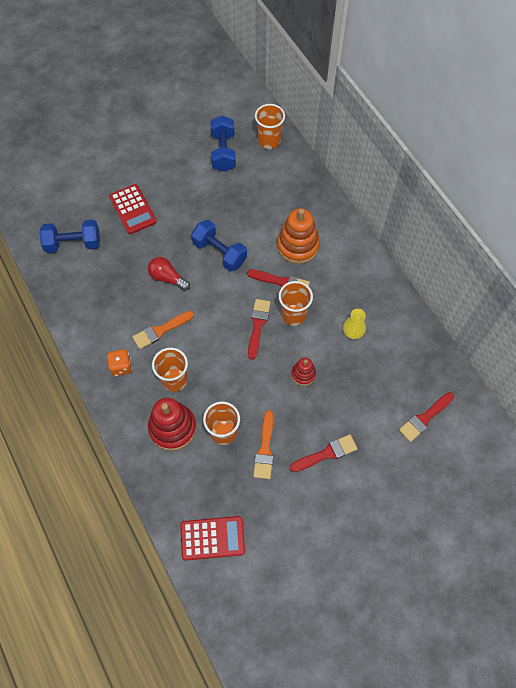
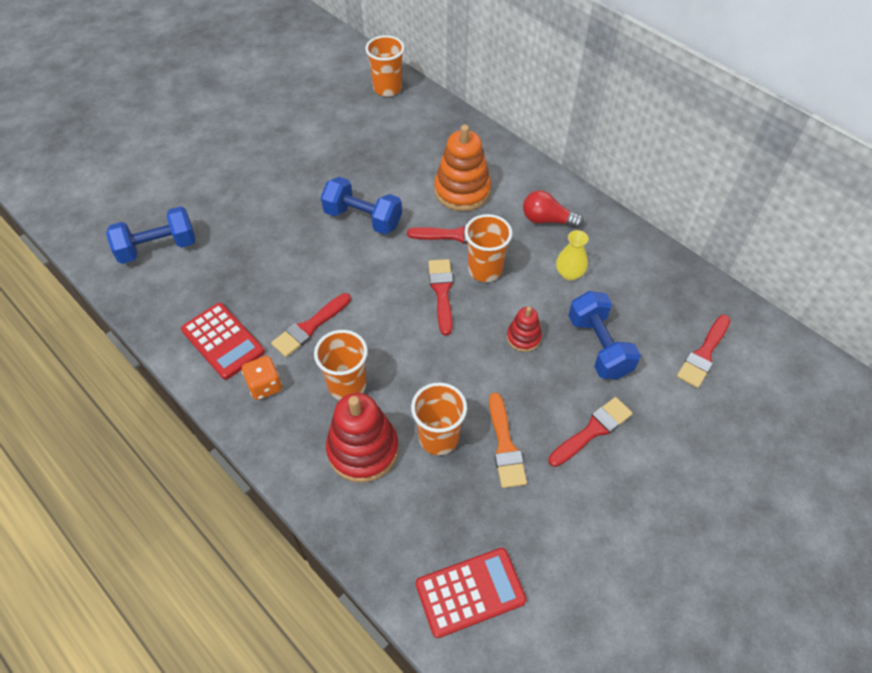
camera: 15 degrees left, 10 degrees down
(132, 209) = (231, 192): red calculator -> red calculator (223, 341)
(160, 330) = (309, 327): orange brush -> red brush
(167, 278) = (301, 262): red light bulb -> red light bulb (547, 220)
(223, 152) = (333, 109): blue dumbbell -> blue dumbbell (599, 346)

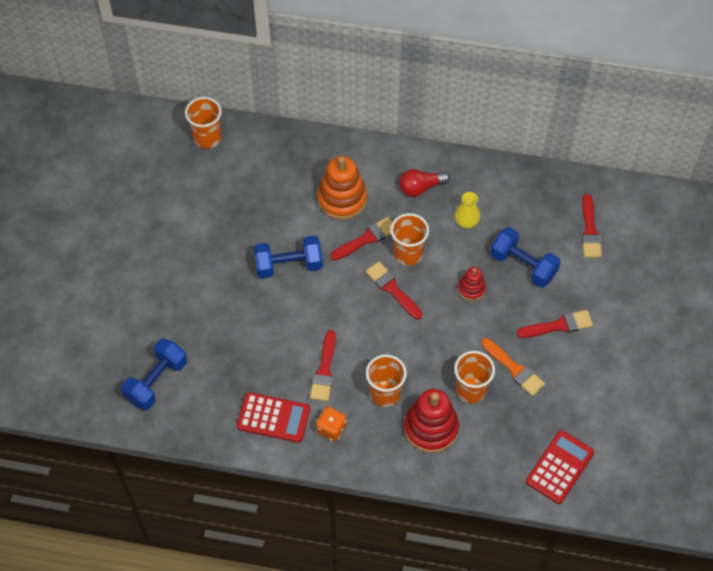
camera: 35 degrees left, 5 degrees up
(592, 430) = (558, 325): red brush -> red brush turned 60 degrees clockwise

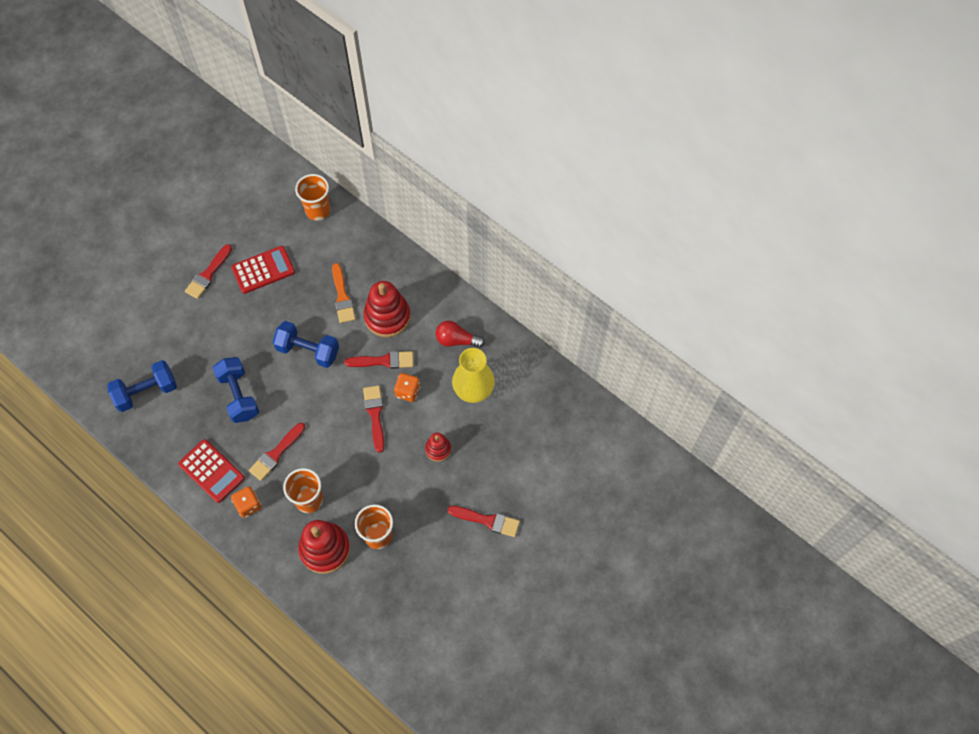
camera: 30 degrees right, 5 degrees up
(342, 199) = (387, 317): orange stacking toy -> red stacking toy
(408, 254) = (408, 391): orange cup -> orange dice
(466, 222) = (473, 389): yellow vase -> yellow vase, size x1.73
(514, 369) = (425, 537): orange brush -> orange brush (342, 297)
(523, 265) = (494, 452): blue dumbbell -> blue dumbbell (239, 395)
(559, 467) = (404, 642): red calculator -> red calculator (263, 270)
(590, 231) = (571, 452): red brush -> red brush (208, 274)

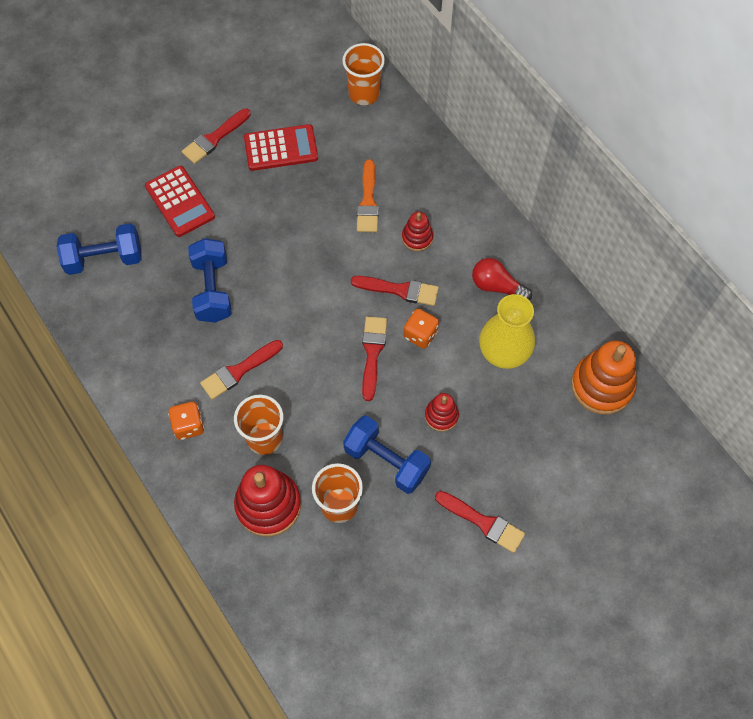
camera: 15 degrees right, 0 degrees up
(211, 471) = (155, 372): red calculator -> red calculator (180, 202)
(308, 350) = (310, 255): blue dumbbell -> blue dumbbell (386, 461)
(387, 317) = (417, 238): red stacking toy -> red stacking toy, size x0.53
(551, 397) = (602, 386): none -> orange stacking toy

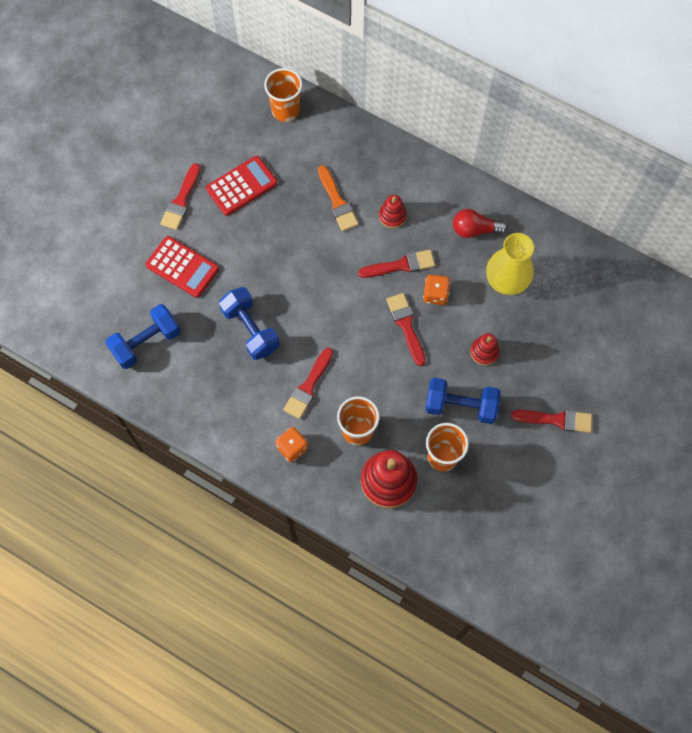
camera: 25 degrees left, 5 degrees up
(602, 386) = (592, 275): orange stacking toy -> none

